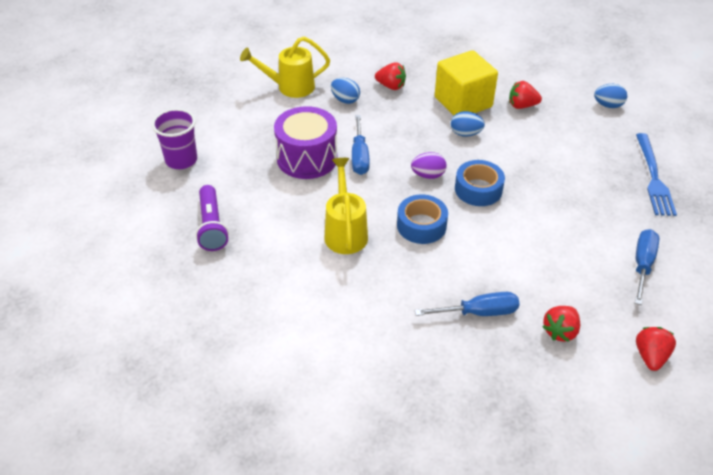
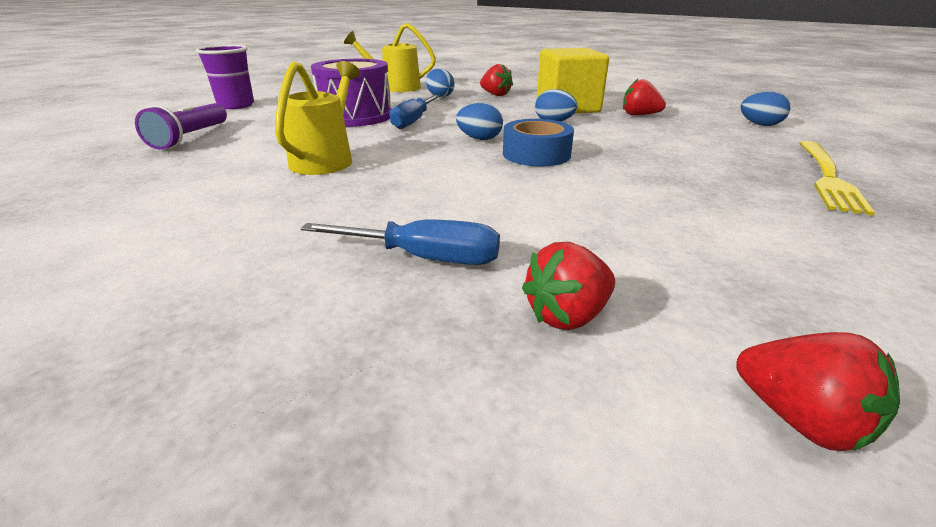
camera: 20 degrees right, 15 degrees down
(421, 225) = (429, 168): blue tape -> none
(428, 175) = (479, 139): purple egg -> blue egg
(642, 265) = (795, 259): blue screwdriver -> none
(650, 356) = (799, 420): red strawberry -> red strawberry turned 105 degrees clockwise
(653, 177) = (827, 177): blue fork -> yellow fork

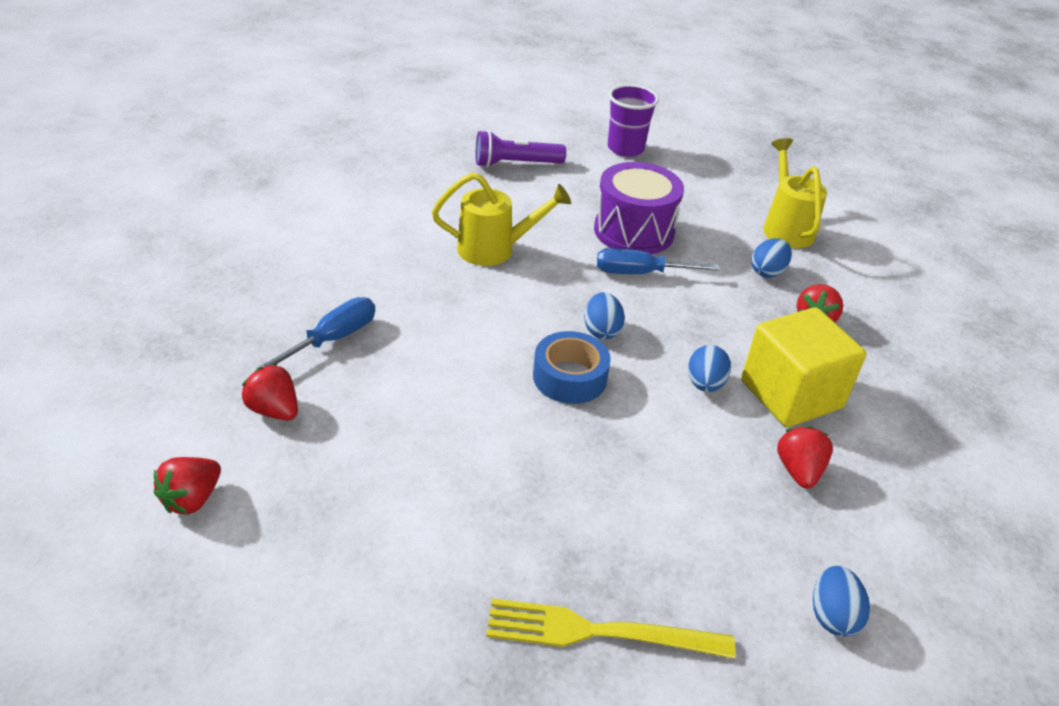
camera: 70 degrees right, 10 degrees up
(423, 258) = (332, 339): blue screwdriver -> blue screwdriver turned 135 degrees counterclockwise

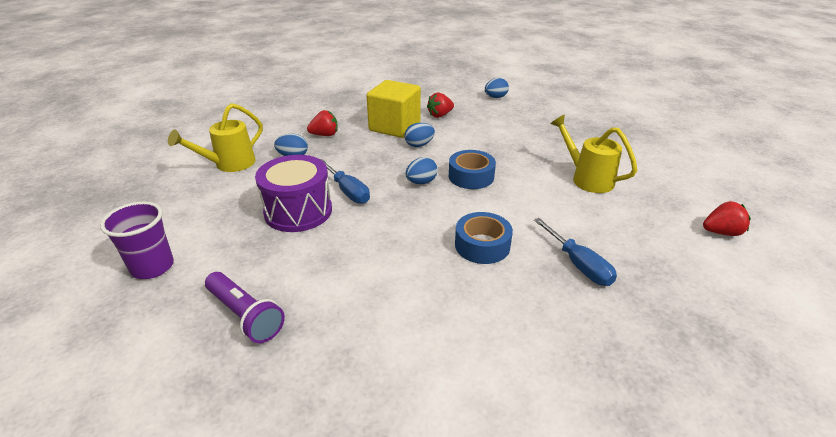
camera: 125 degrees left, 5 degrees down
(274, 410) = (649, 246): red strawberry -> none
(332, 339) = (578, 264): blue screwdriver -> blue screwdriver turned 120 degrees counterclockwise
(440, 302) = (482, 245): none -> blue tape
(494, 249) = (396, 255): yellow watering can -> yellow watering can (587, 179)
(600, 632) = (573, 125): yellow fork -> none

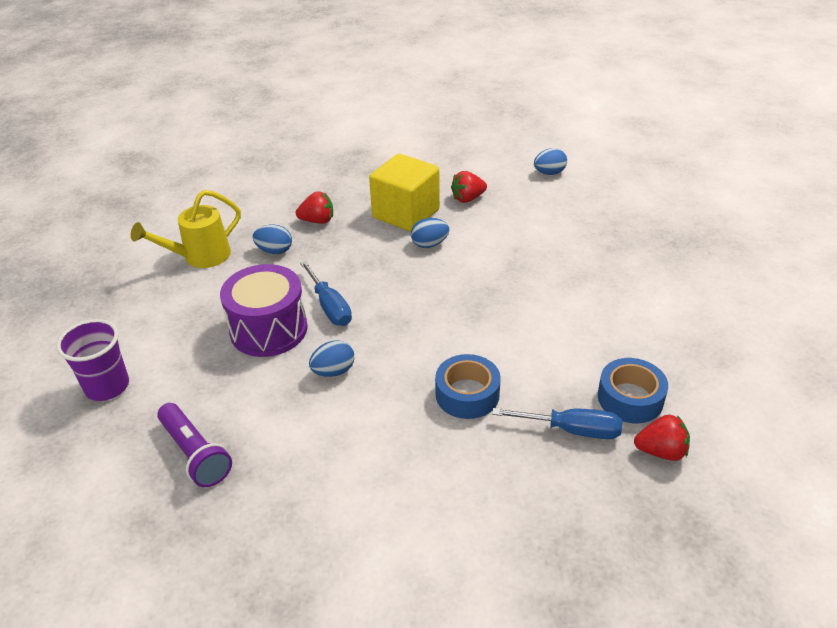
camera: 10 degrees right, 5 degrees up
(421, 182) = (418, 301): blue egg -> blue egg (333, 371)
(471, 176) = (481, 297): blue tape -> blue tape (630, 398)
(578, 264) = (571, 430): blue screwdriver -> blue screwdriver turned 60 degrees counterclockwise
(587, 179) = (626, 312): yellow watering can -> none
(721, 232) = (765, 404): red strawberry -> red strawberry (661, 451)

